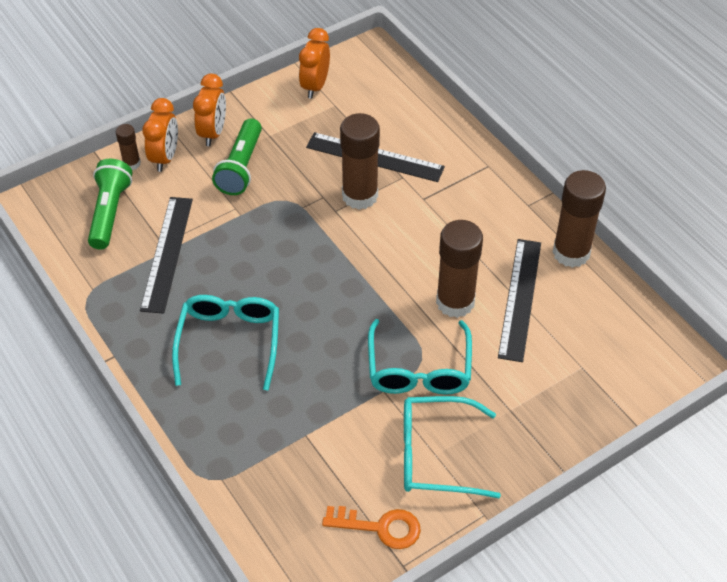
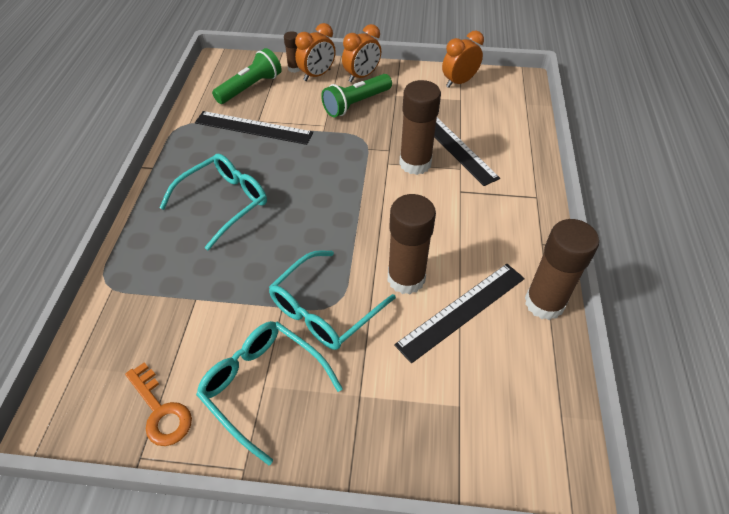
camera: 40 degrees right, 0 degrees up
(167, 253) = (253, 128): black ruler -> black ruler turned 60 degrees clockwise

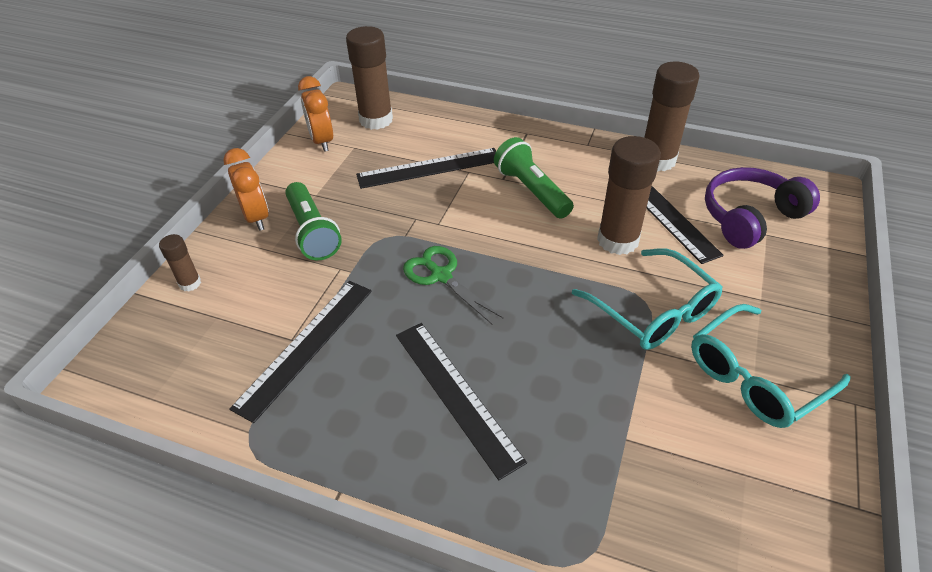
camera: 75 degrees left, 5 degrees down
(161, 411) = (795, 483): orange key -> none
(224, 203) = (456, 395): turquoise glasses -> black ruler
(250, 87) = (203, 341): green flashlight -> green flashlight (532, 190)
(317, 75) = (224, 261): orange clock -> none
(331, 175) = (441, 276): none -> green scissors
(415, 163) = (447, 202): brown glue stick -> brown glue stick (376, 120)
(481, 390) = (750, 217): none -> purple headphones

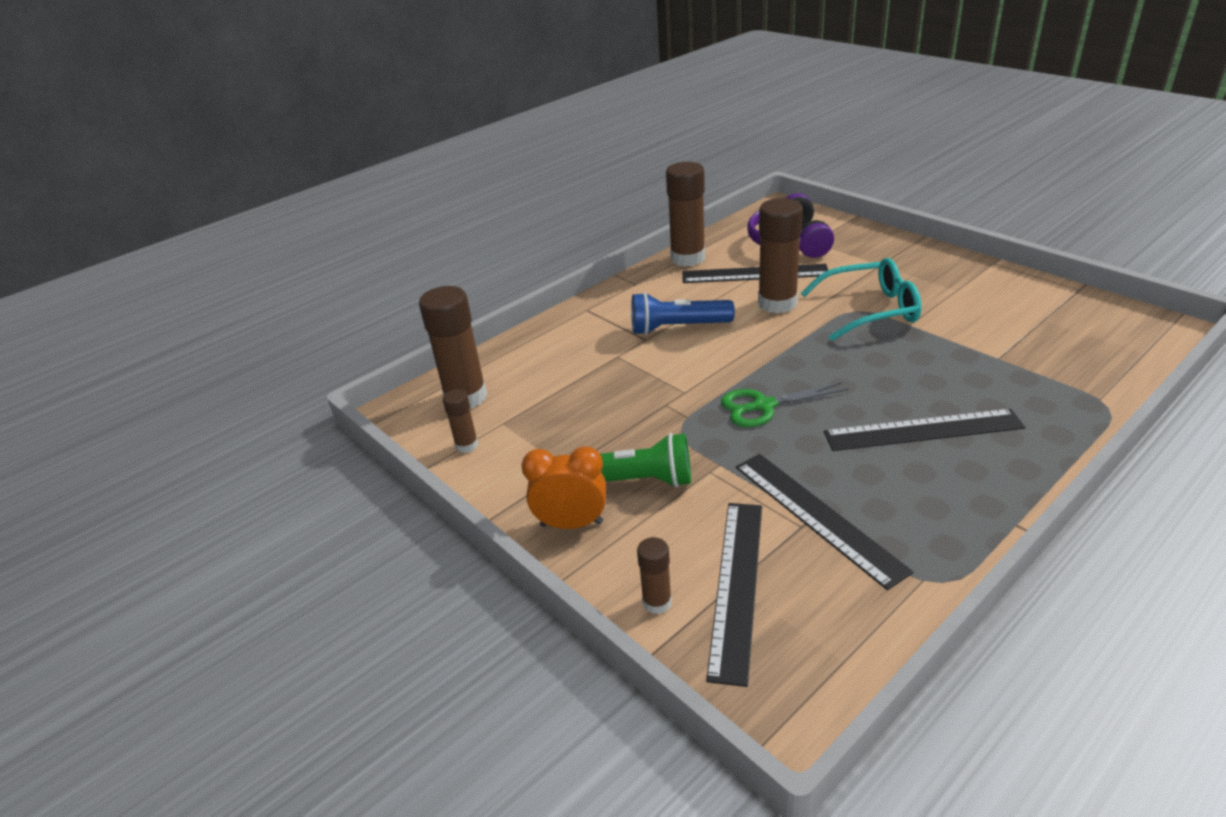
camera: 60 degrees left, 10 degrees down
(322, 141) = (466, 445): orange clock -> brown glue stick
(429, 168) = (590, 378): black ruler -> black ruler (737, 585)
(532, 190) = (677, 328): green flashlight -> blue flashlight
(755, 377) = (956, 289): turquoise glasses -> none

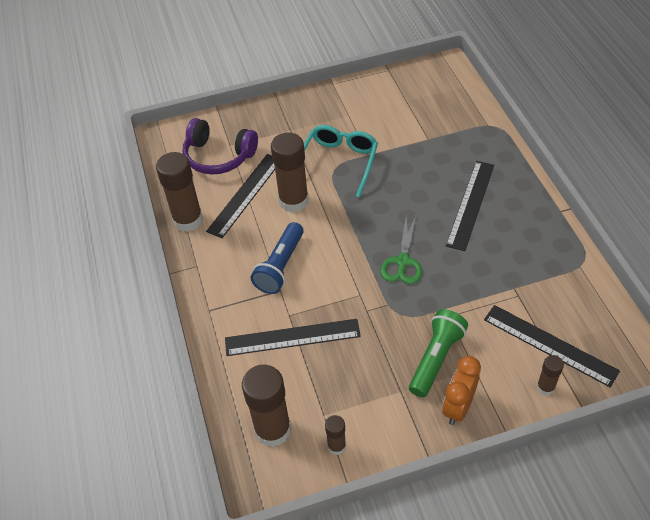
camera: 65 degrees left, 15 degrees up
(817, 516) = (514, 284): black ruler -> black ruler (292, 337)

